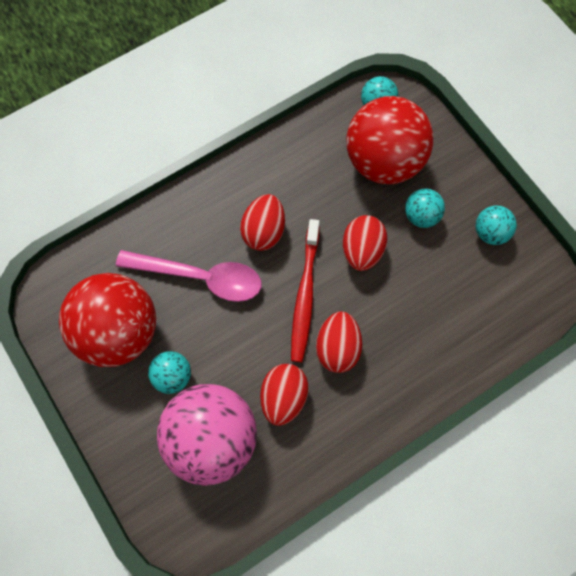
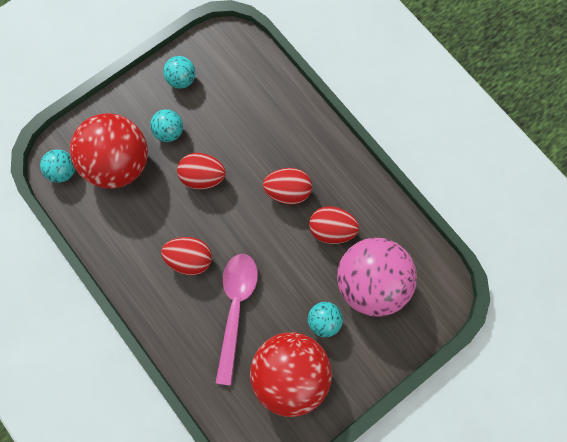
camera: 95 degrees left, 5 degrees up
(305, 295) = (246, 220): red toothbrush -> none

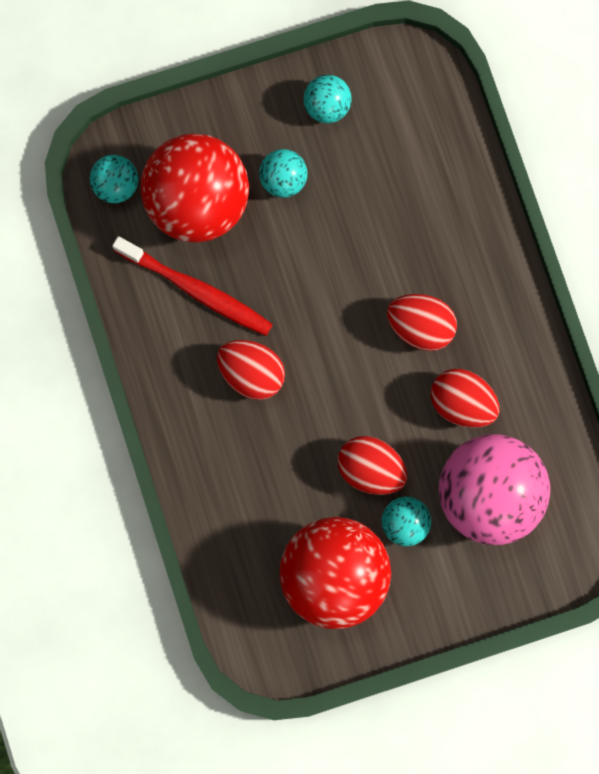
camera: 20 degrees right, 5 degrees up
(137, 218) = (197, 290): none -> red toothbrush
(203, 177) = (309, 263): red egg -> red egg (371, 469)
(236, 308) = (291, 463): pink spoon -> none

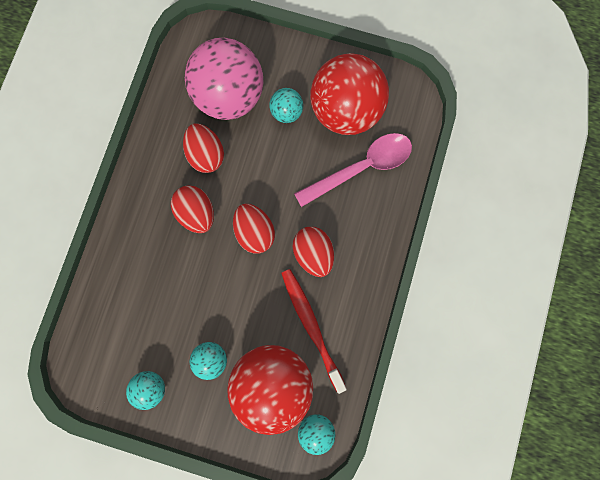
camera: 145 degrees left, 0 degrees up
(265, 516) = (361, 167): none -> pink spoon
(371, 469) = (284, 153): red egg -> red egg (255, 232)

